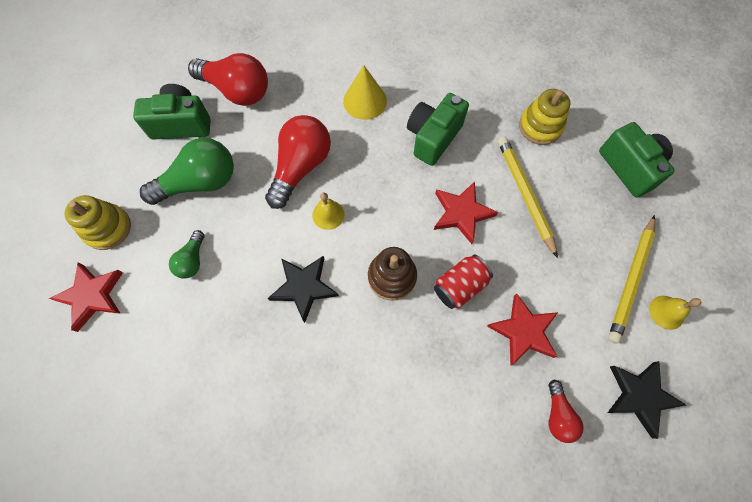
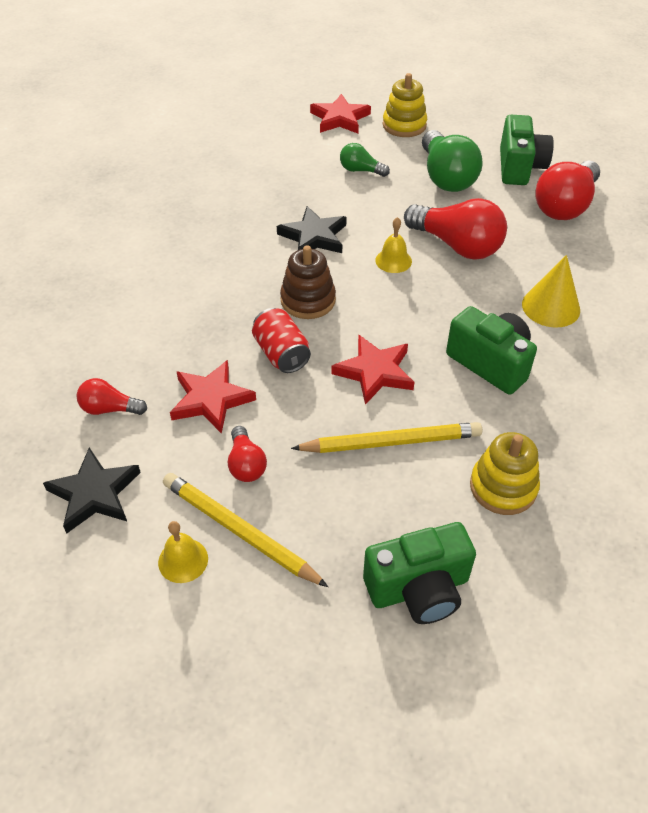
camera: 100 degrees right, 20 degrees down
(575, 289) = (246, 464): none -> red light bulb

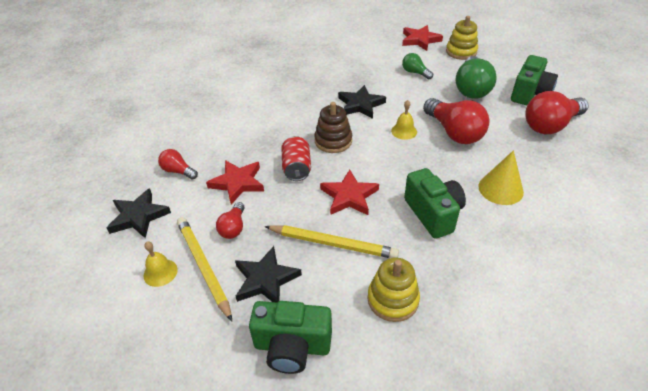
camera: 25 degrees right, 5 degrees down
(334, 518) = (266, 279): none -> black star

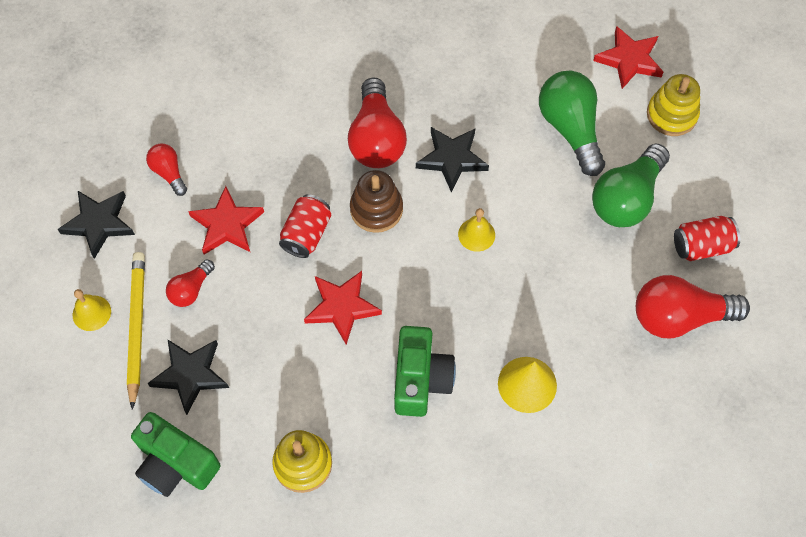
camera: 25 degrees right, 20 degrees up
(333, 244) = (284, 365): yellow pencil -> none
(415, 73) = (570, 129): green light bulb -> green light bulb, size x1.92
(454, 132) = (540, 267): red light bulb -> red light bulb (376, 138)
(529, 93) = (701, 246): green camera -> red can

